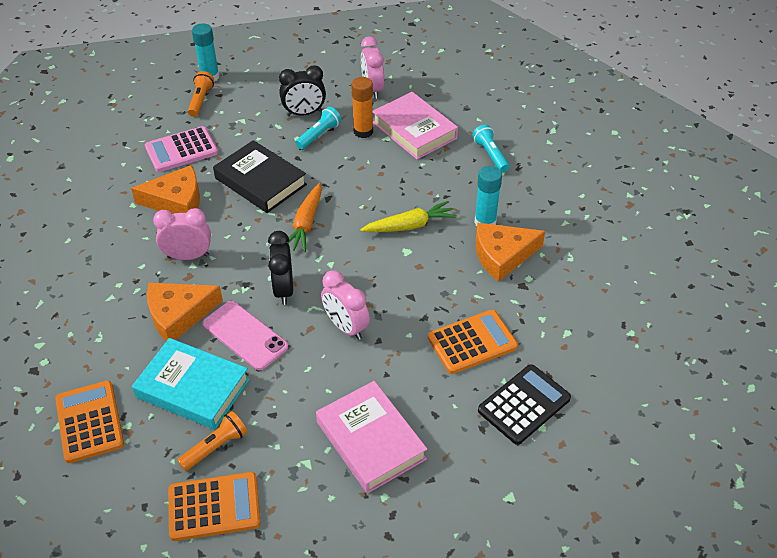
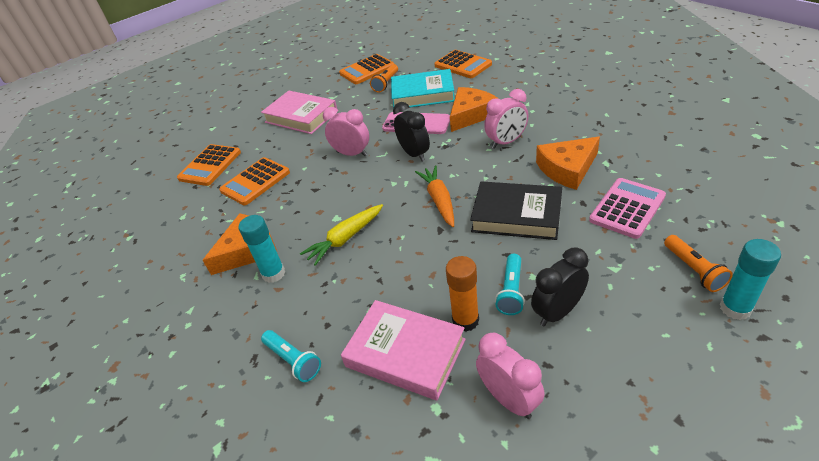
camera: 160 degrees right, 5 degrees down
(524, 404) = (210, 165): black calculator -> orange calculator

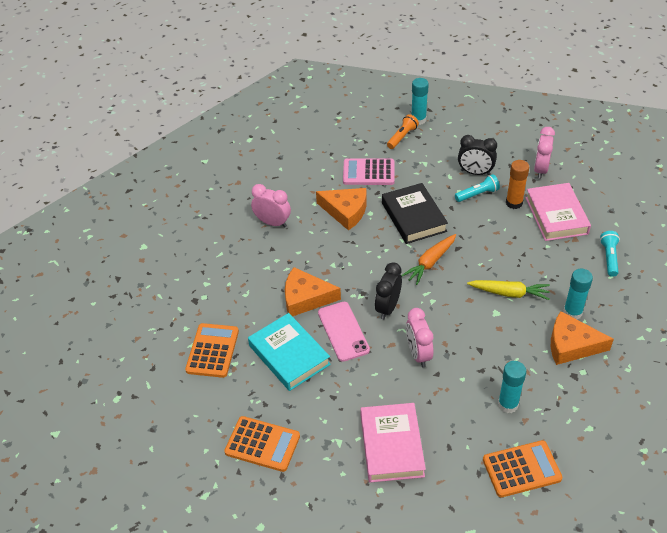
camera: 130 degrees left, 5 degrees up
(255, 182) = (508, 404): orange calculator -> turquoise glue stick
(386, 83) = (284, 403): orange flashlight -> none
(506, 142) = (333, 257): pink clock -> pink clock (272, 223)

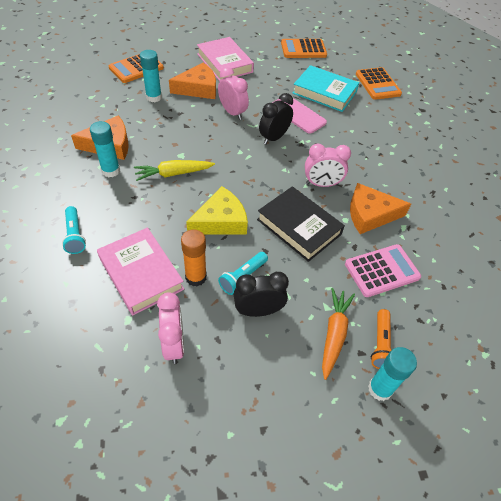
camera: 150 degrees right, 5 degrees up
(272, 223) = (426, 184): pink clock -> pink clock (322, 184)
(305, 298) = (343, 130): orange cheese -> orange cheese (198, 88)
(388, 307) = (274, 138): black clock -> black clock turned 135 degrees counterclockwise
(430, 263) = (258, 183): orange carrot -> orange carrot (334, 334)
(478, 238) = (221, 221): none -> yellow cheese

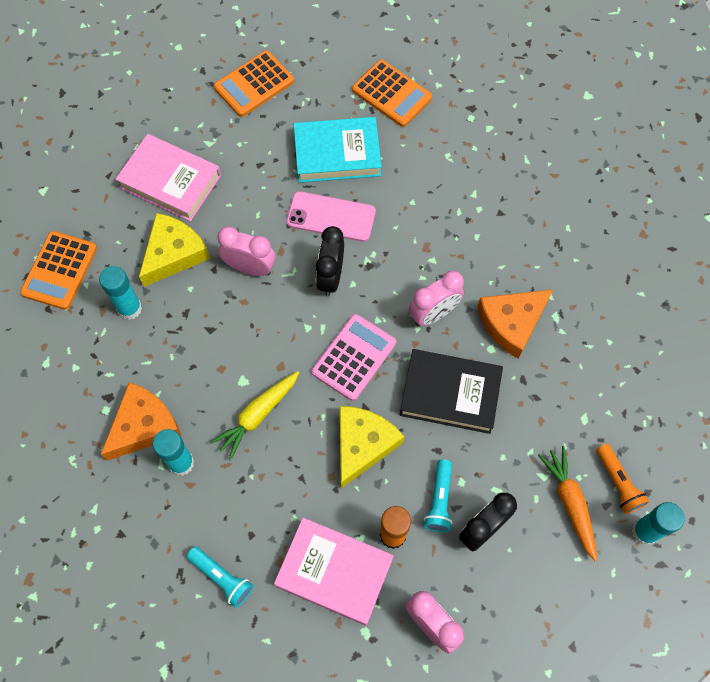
camera: 30 degrees left, 15 degrees up
(198, 88) = (173, 253): orange cheese -> yellow cheese
(382, 271) = (568, 392): pink calculator -> pink calculator (354, 357)

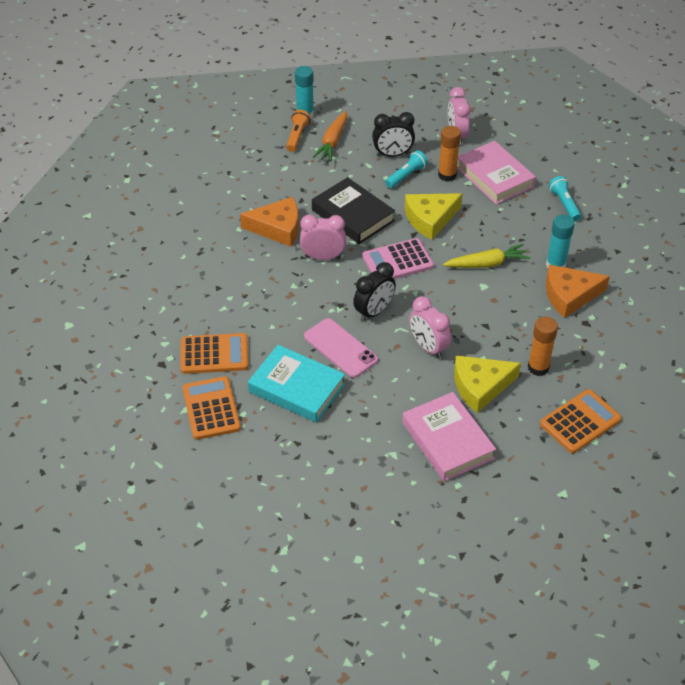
camera: 145 degrees left, 20 degrees down
(129, 308) = (538, 367): turquoise glue stick -> orange glue stick
(254, 84) = (317, 482): orange calculator -> orange calculator (214, 354)

